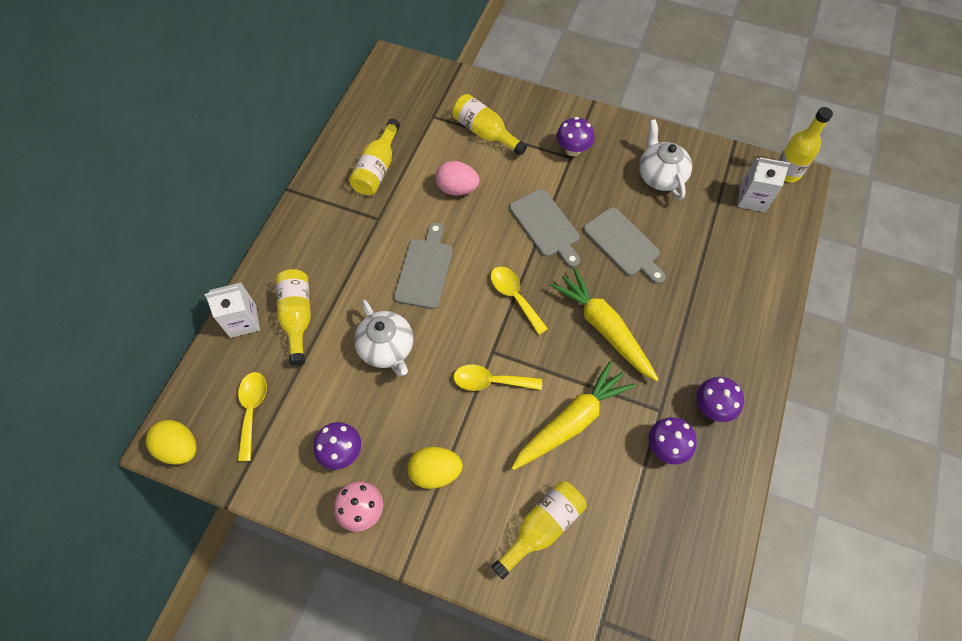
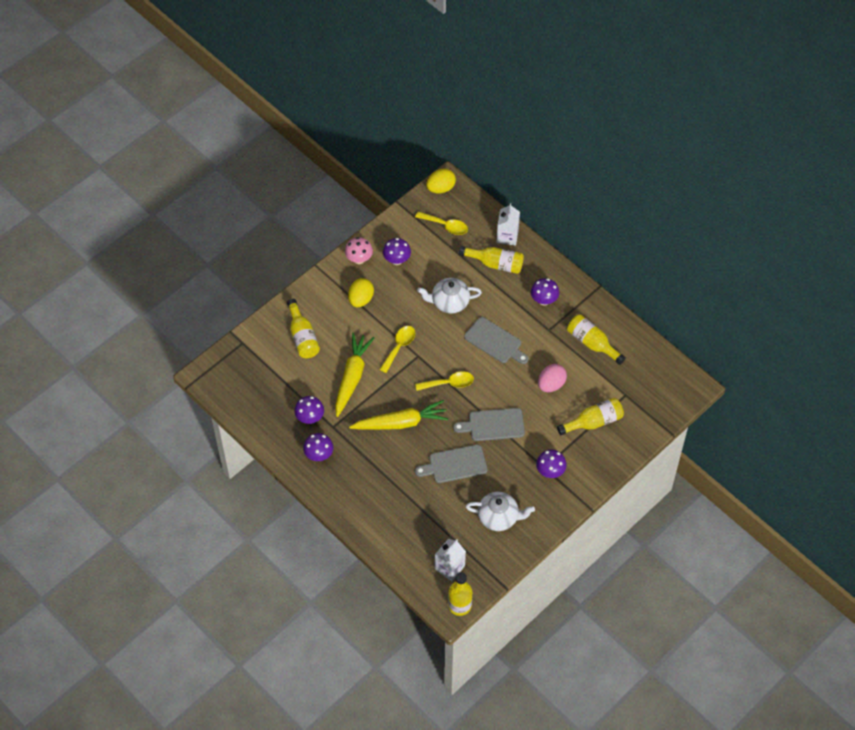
camera: 115 degrees right, 5 degrees down
(335, 239) = (544, 300): none -> purple mushroom
(571, 421) = (352, 377): yellow carrot -> yellow carrot turned 150 degrees counterclockwise

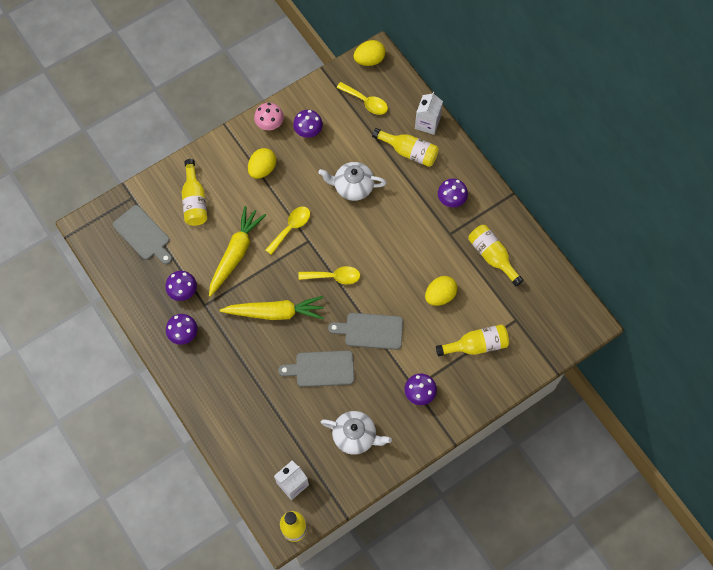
camera: 10 degrees right, 10 degrees up
(495, 341) = (391, 238): grey cutting board -> grey cutting board (143, 234)
(551, 384) = (440, 295): pink egg -> yellow egg

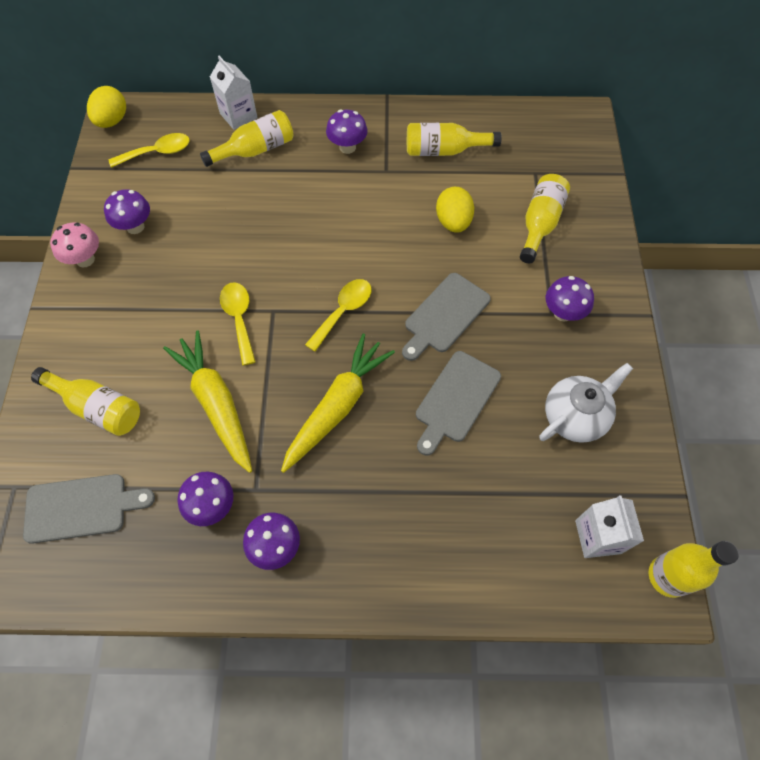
camera: 55 degrees left, 5 degrees down
(262, 169) = (133, 302): yellow egg -> none
(352, 187) = (247, 225): white teapot -> none

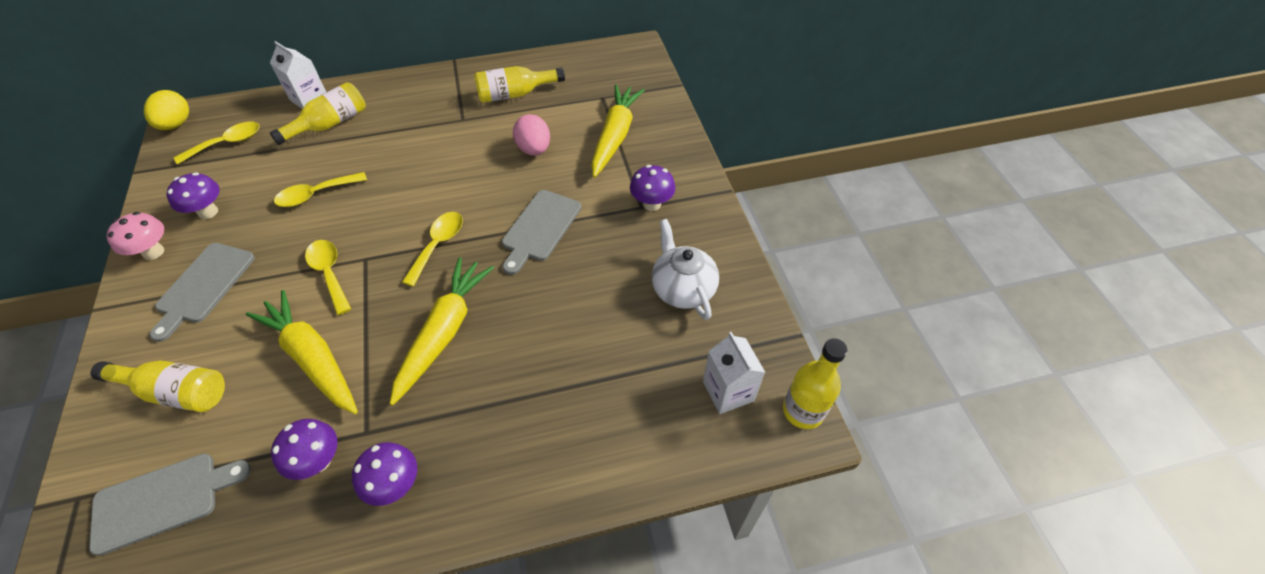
camera: 15 degrees left, 10 degrees down
(234, 229) = (316, 194): none -> yellow spoon
(347, 147) = (422, 107): purple mushroom -> none
(453, 222) = (534, 149): yellow egg -> pink egg
(456, 399) = (564, 299): grey cutting board -> grey cutting board (204, 286)
(540, 224) = (615, 136): yellow bottle -> yellow carrot
(575, 416) = (682, 288): white teapot -> white teapot turned 60 degrees counterclockwise

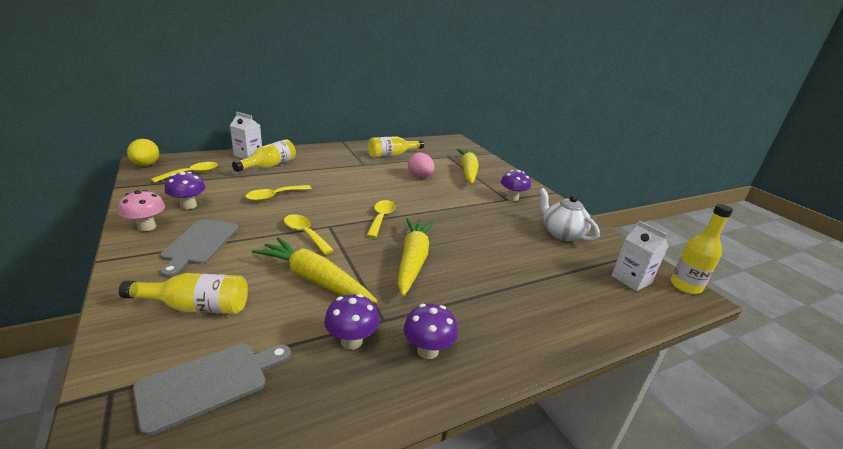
camera: 15 degrees left, 25 degrees down
(540, 228) = (448, 209): grey cutting board -> none

